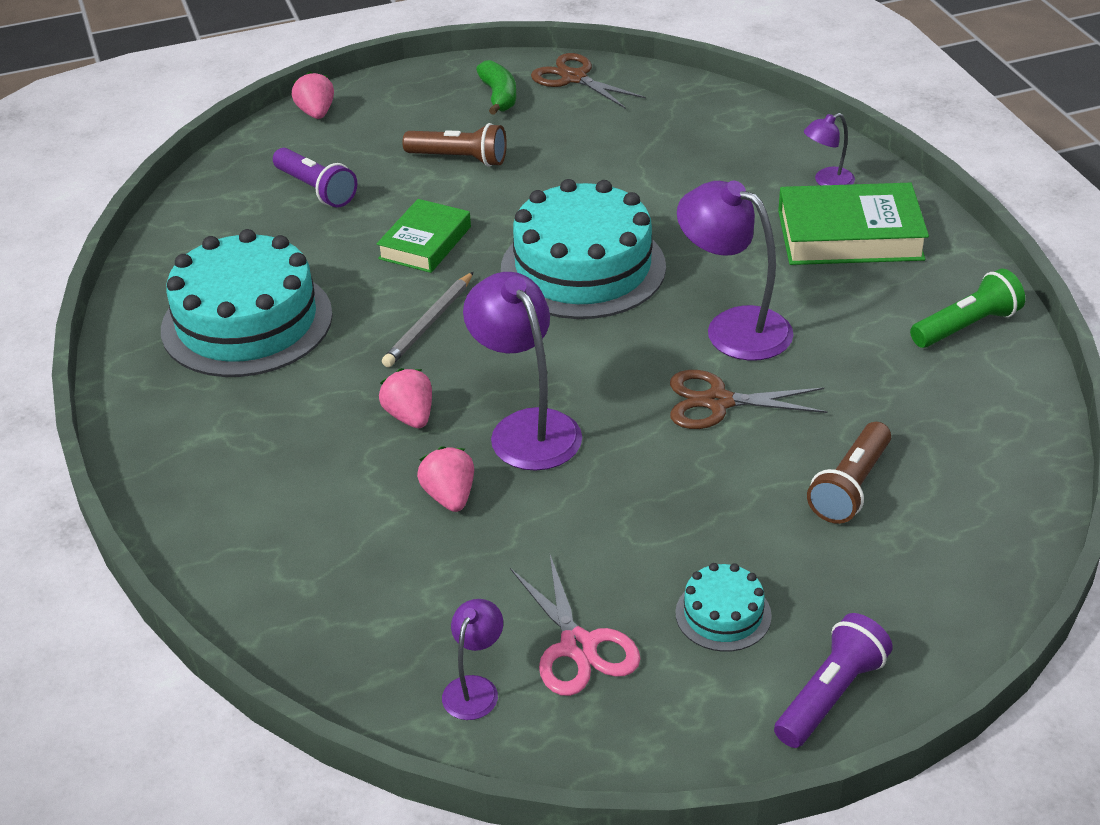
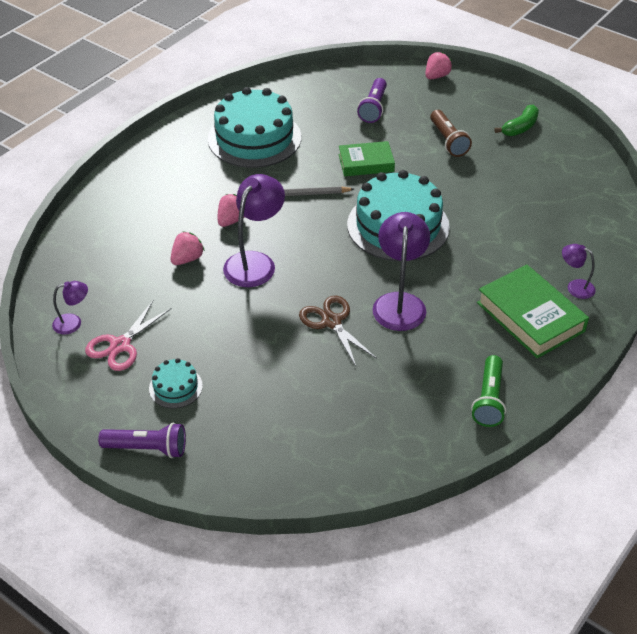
camera: 55 degrees right, 5 degrees up
(574, 78) = (569, 146): brown scissors -> none
(850, 487) = (305, 400): brown flashlight -> none
(966, 326) = (488, 399): green flashlight -> green flashlight turned 75 degrees clockwise

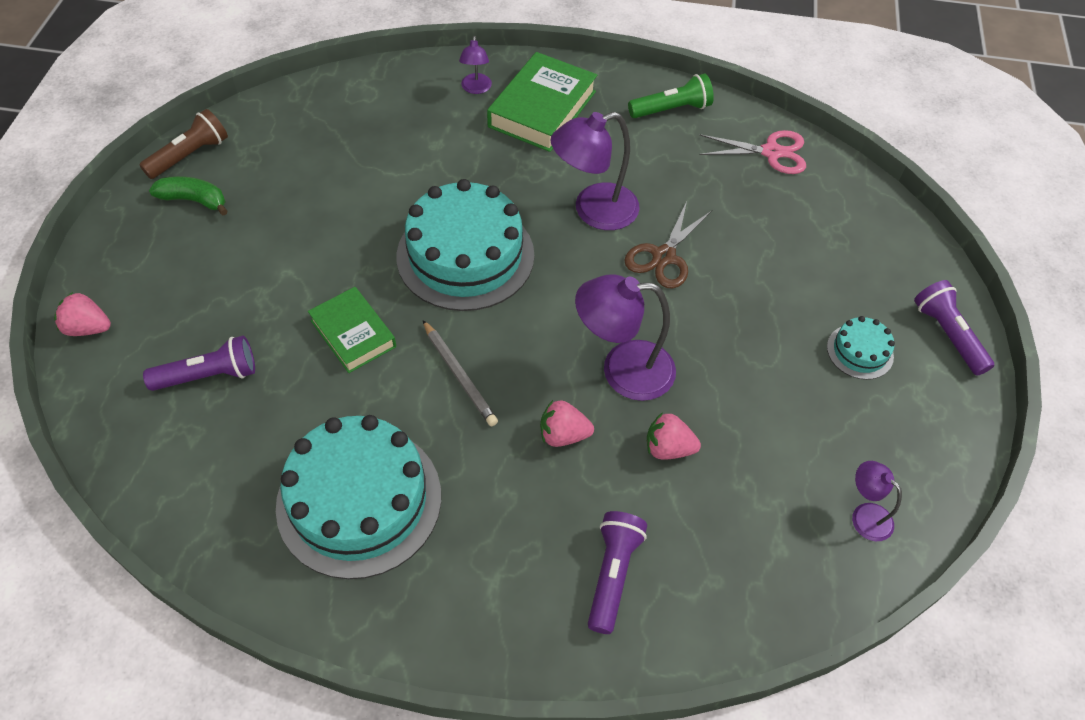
camera: 120 degrees left, 10 degrees up
(120, 345) = (853, 440): pink scissors -> pink scissors (771, 152)
(137, 208) = (613, 574): none -> purple flashlight
(448, 141) = (258, 263): brown flashlight -> brown flashlight (190, 155)

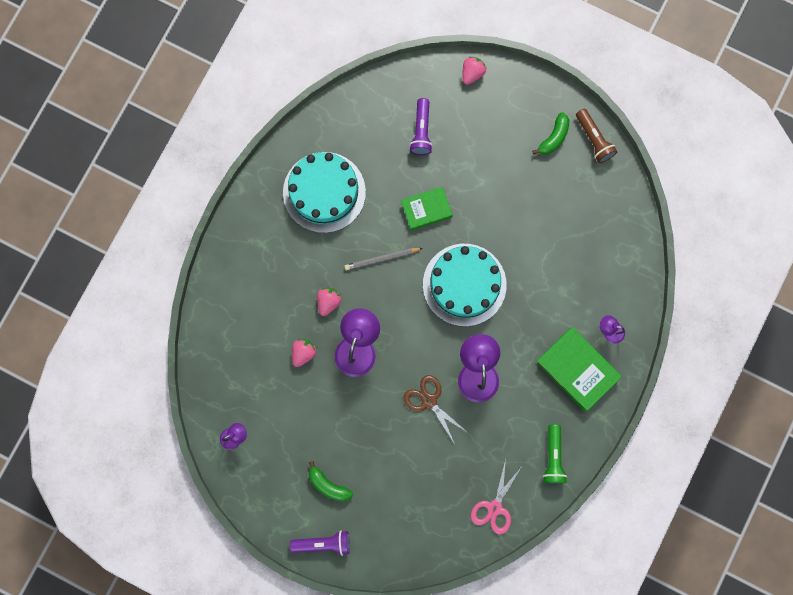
camera: 110 degrees right, 25 degrees up
(613, 574) = (247, 300): purple flashlight -> none
(860, 351) = (328, 485): turquoise cake -> green banana

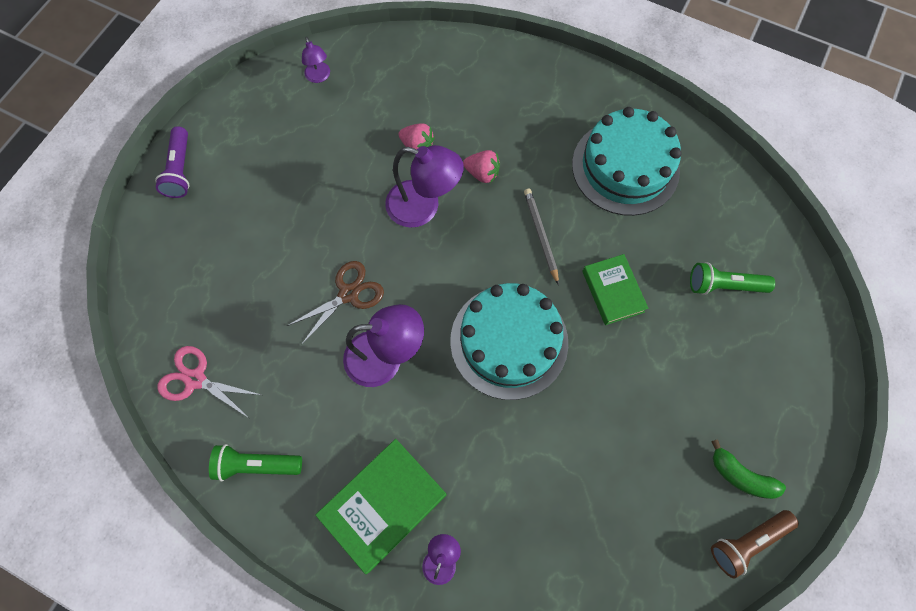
camera: 90 degrees right, 10 degrees down
(328, 485) = (250, 175): green banana -> none
(421, 131) = (723, 285): purple flashlight -> green flashlight
(472, 73) = (820, 355): pink strawberry -> none

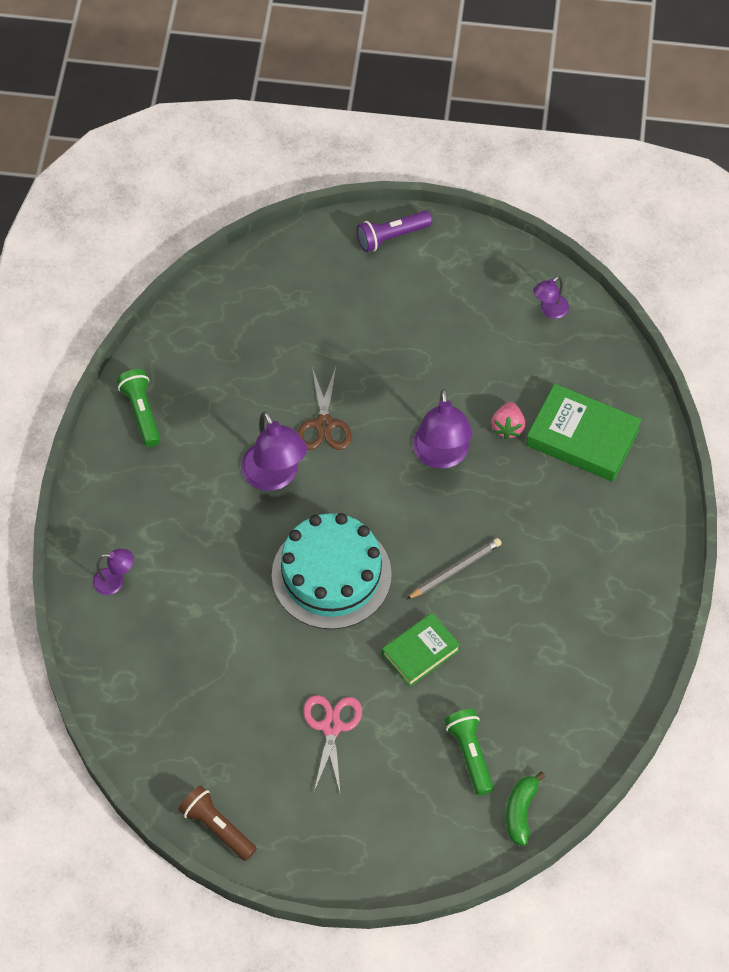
camera: 70 degrees right, 10 degrees down
(195, 379) = (197, 336): pink scissors -> pink scissors (331, 727)
(348, 294) = (324, 424): brown scissors -> brown scissors turned 60 degrees clockwise
(384, 505) = (143, 521): green book -> green book (582, 438)
(482, 173) = (503, 496): pink strawberry -> none
(625, 167) = (570, 628): turquoise cake -> none
(741, 476) = (277, 810): green banana -> green banana (520, 812)

